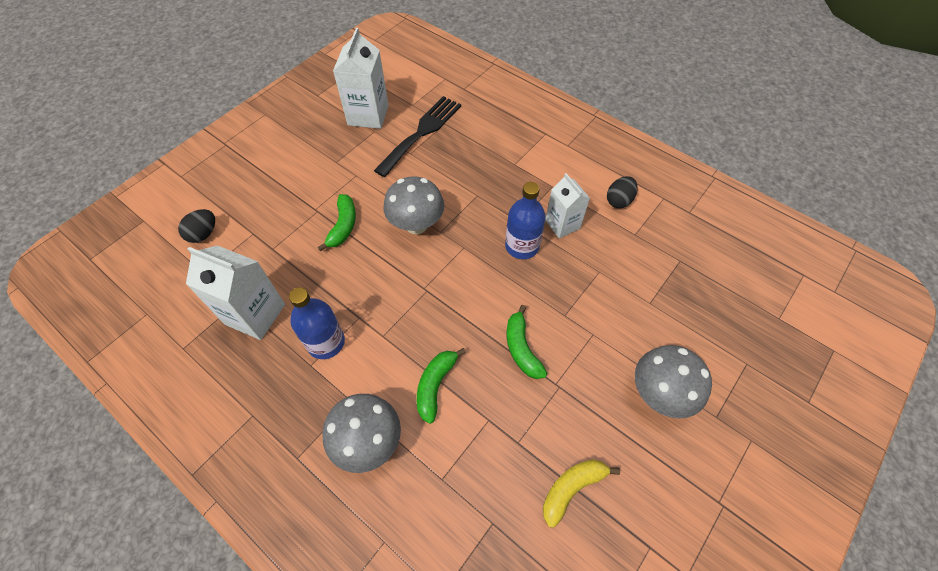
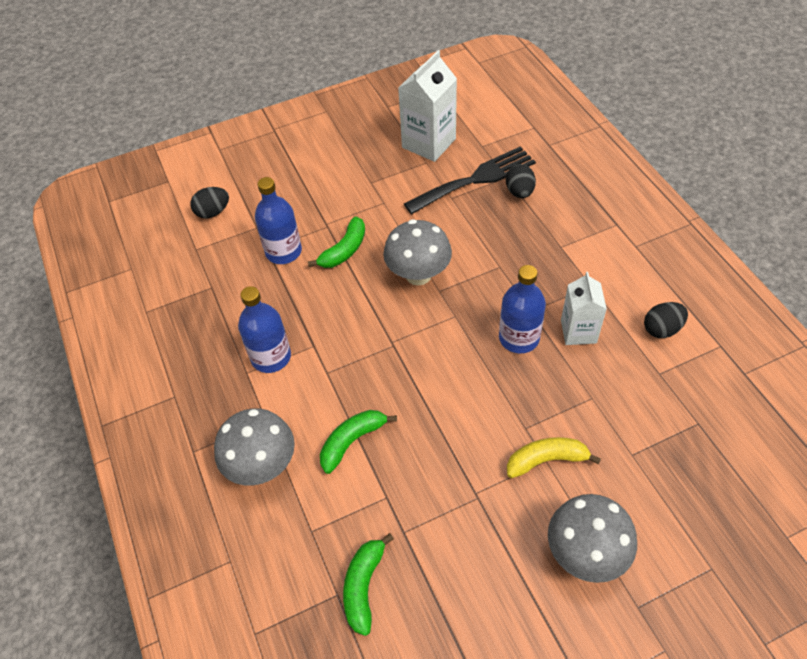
camera: 30 degrees right, 5 degrees down
(255, 314) = (221, 305): white carton -> none
(289, 246) = (283, 251): none -> blue bottle
(461, 132) = (519, 192): none -> black egg
(521, 348) = (459, 442): green banana -> green banana (363, 586)
(571, 488) = (433, 601): yellow banana -> yellow banana (546, 460)

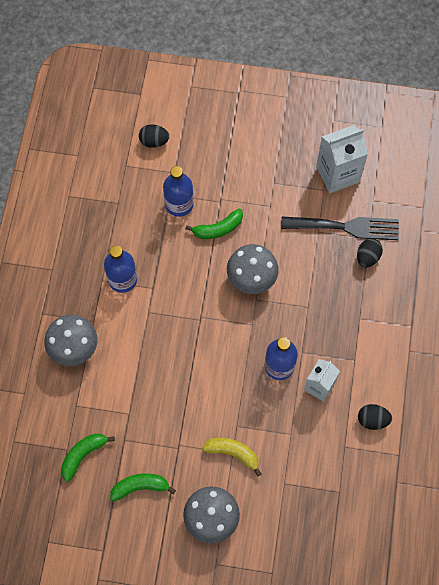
camera: 30 degrees right, 15 degrees up
(352, 441) = (133, 367): green banana -> green banana (140, 487)

